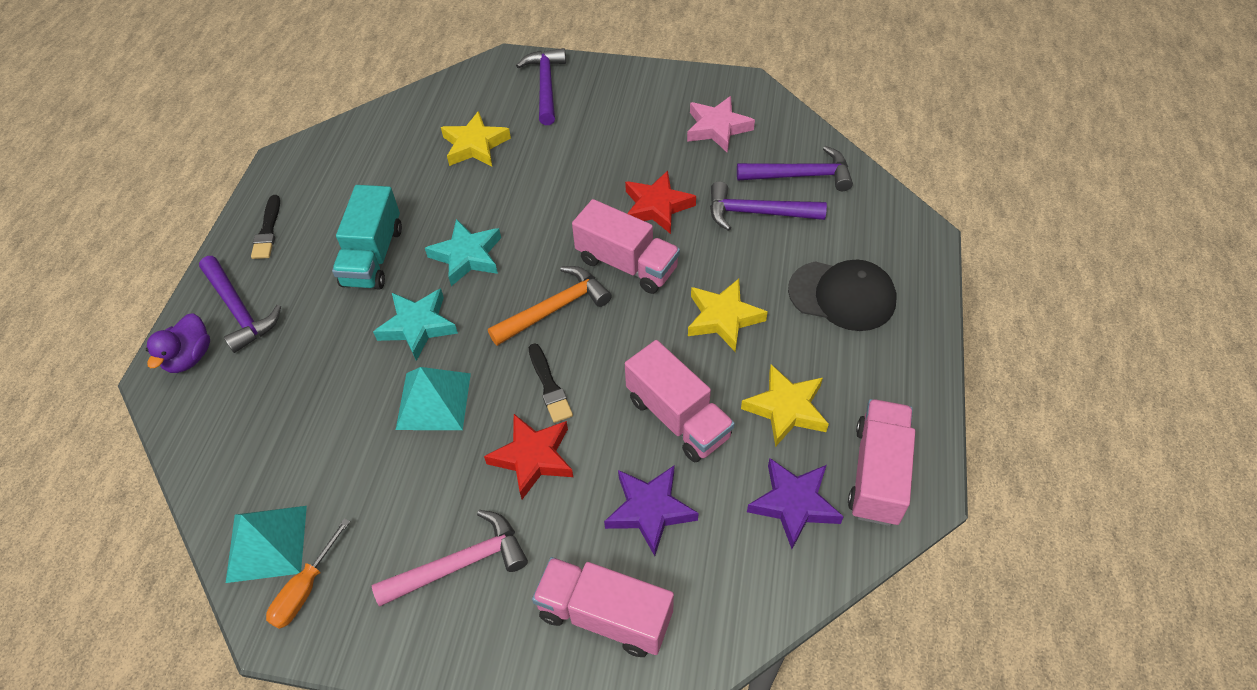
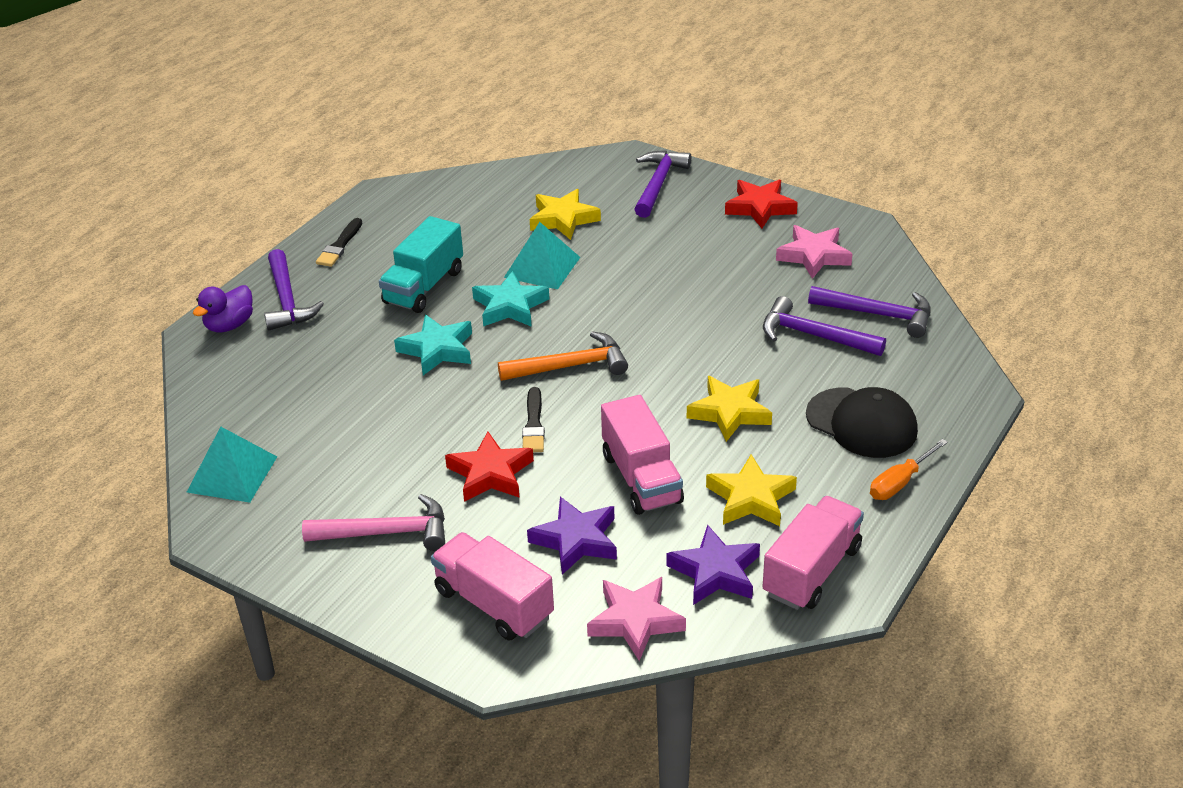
camera: 20 degrees right, 15 degrees down
(305, 589) = (248, 514): orange screwdriver -> orange screwdriver (900, 482)
(433, 401) = (423, 409): turquoise pyramid -> turquoise pyramid (542, 267)
(627, 264) = (659, 347): pink truck -> none
(657, 206) = (714, 308): red star -> red star (760, 207)
(748, 588) = (635, 621): none -> pink star

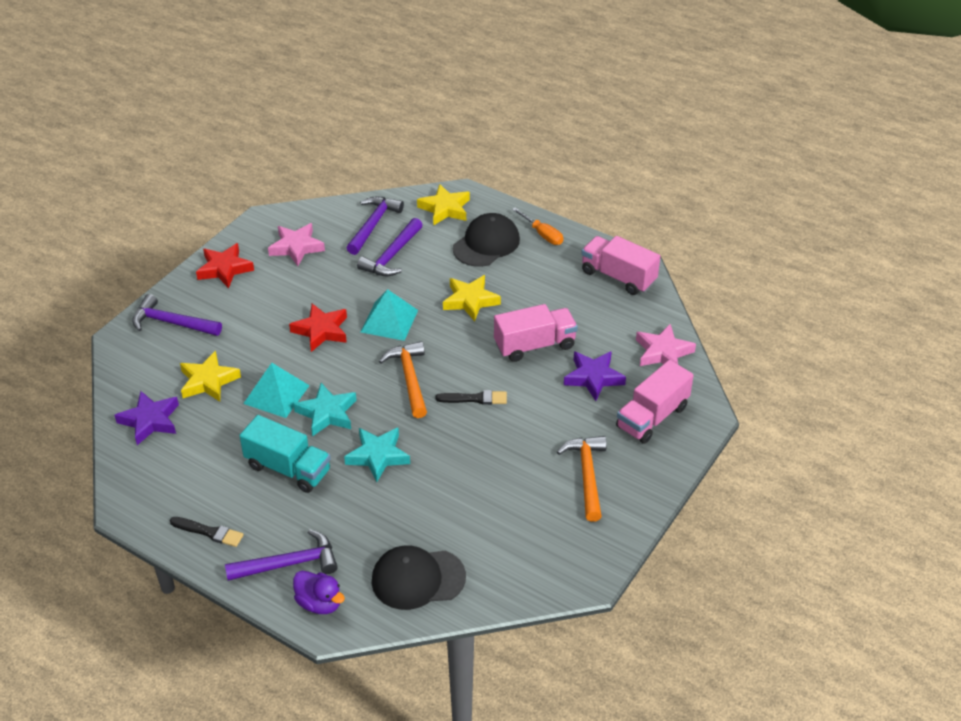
camera: 90 degrees left, 5 degrees up
(232, 474) = (521, 575): turquoise pyramid -> turquoise pyramid (389, 321)
(246, 392) = (418, 579): none -> black cap
(387, 532) = (587, 475): pink hammer -> orange hammer
(490, 474) = (527, 421): red star -> red star (321, 330)
(715, 572) = (620, 316): purple star -> purple star (150, 421)
(750, 498) = (555, 297): yellow star -> yellow star (445, 209)

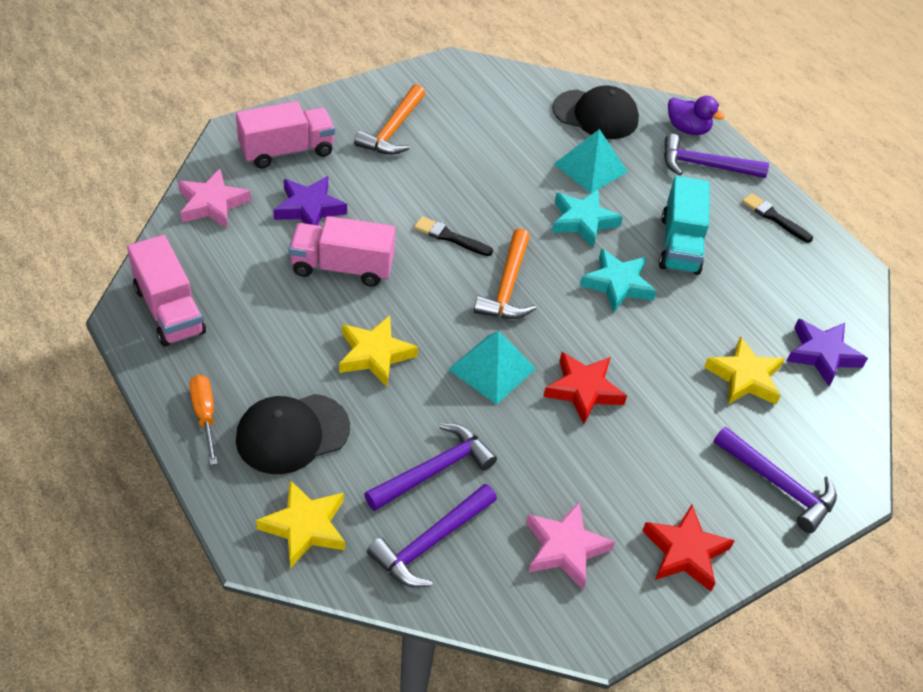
camera: 160 degrees left, 5 degrees up
(276, 394) = (667, 328): turquoise pyramid -> turquoise pyramid (590, 167)
(288, 468) = (680, 244): turquoise truck -> turquoise truck turned 135 degrees counterclockwise
(319, 603) = (687, 129): purple duck -> purple duck turned 150 degrees clockwise

